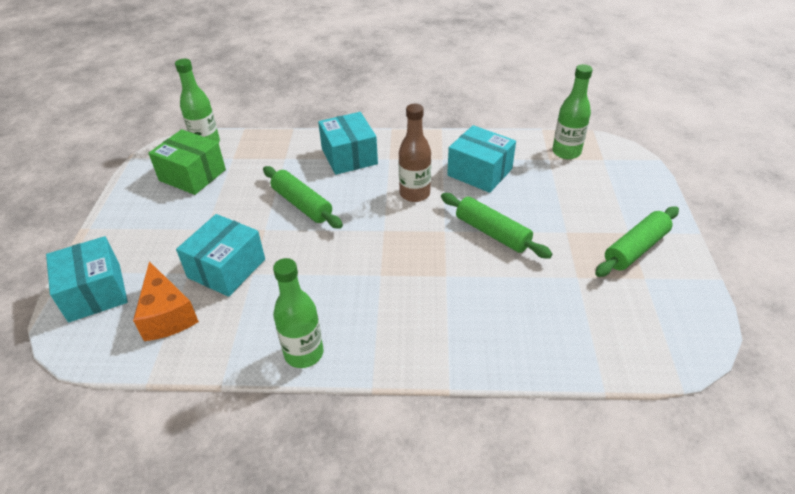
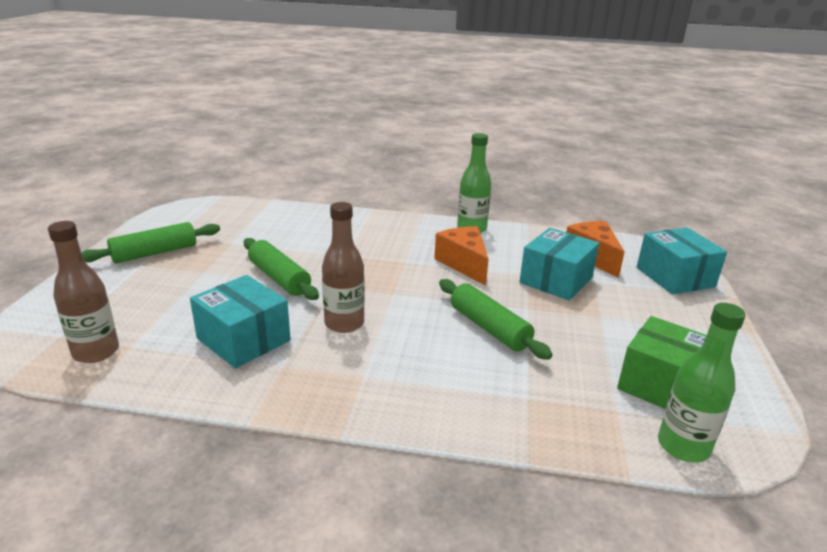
camera: 175 degrees left, 15 degrees down
(318, 280) = (464, 264): none -> orange cheese
(349, 156) = (424, 387): turquoise box -> none
(566, 152) = (96, 352): green bottle -> brown bottle

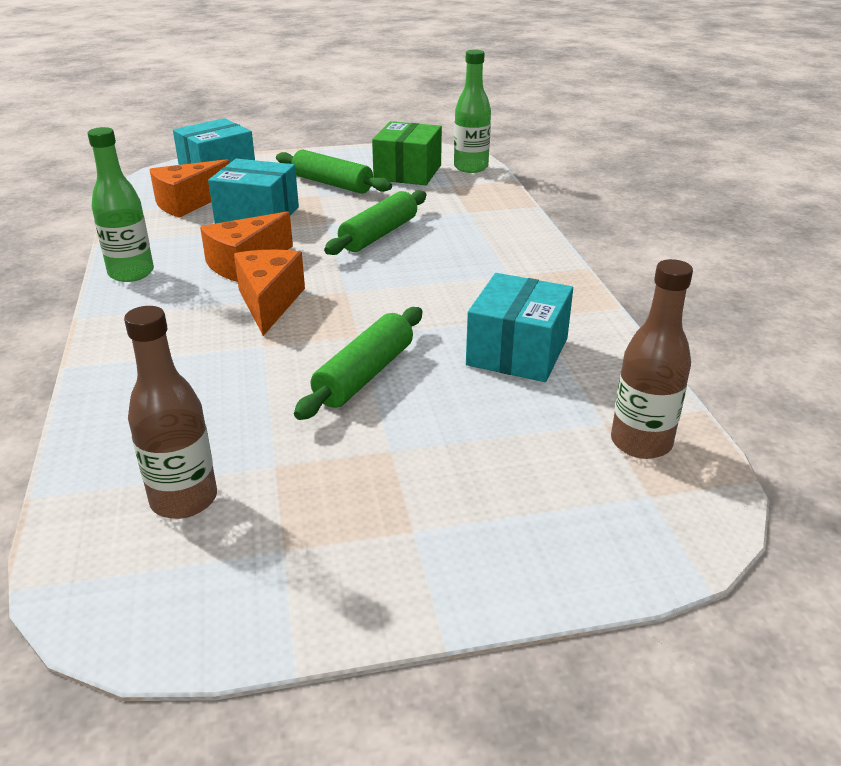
camera: 110 degrees left, 5 degrees up
(155, 253) = (364, 538): green rolling pin -> green rolling pin (332, 184)
(344, 323) = (433, 303): brown bottle -> brown bottle (184, 500)
(397, 264) = (269, 302): none -> orange cheese

